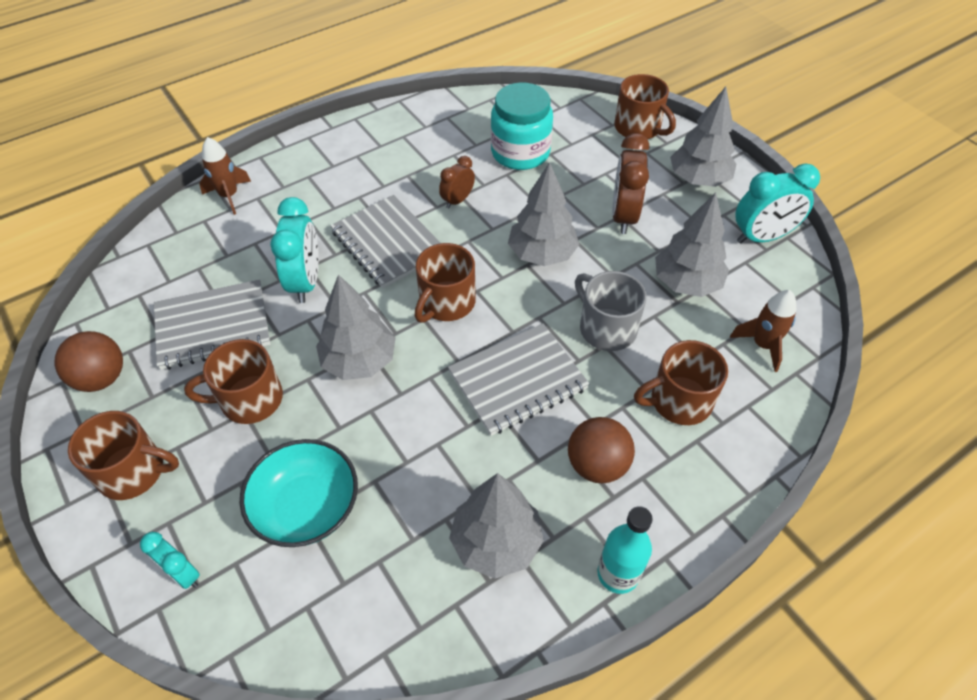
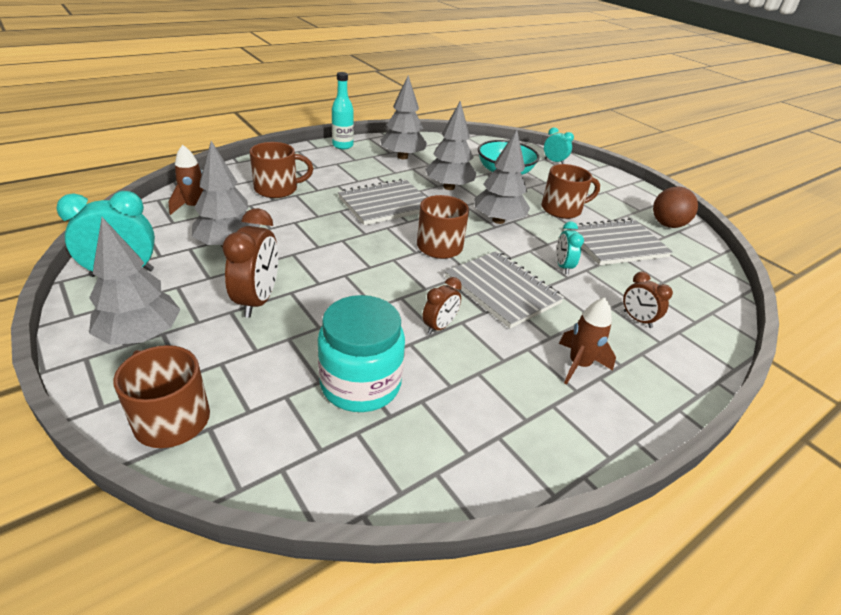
camera: 175 degrees right, 15 degrees down
(133, 471) = (607, 189): brown mug -> none
(229, 196) = (692, 345): brown rocket -> brown rocket (579, 365)
(263, 219) = (637, 319): none -> brown clock
(306, 282) = (563, 266): turquoise clock -> turquoise clock, size x0.58
(542, 254) = (354, 273): grey tree -> grey tree (449, 187)
(597, 465) = (342, 172): brown ball -> none
(606, 328) = (312, 224): grey mug -> none

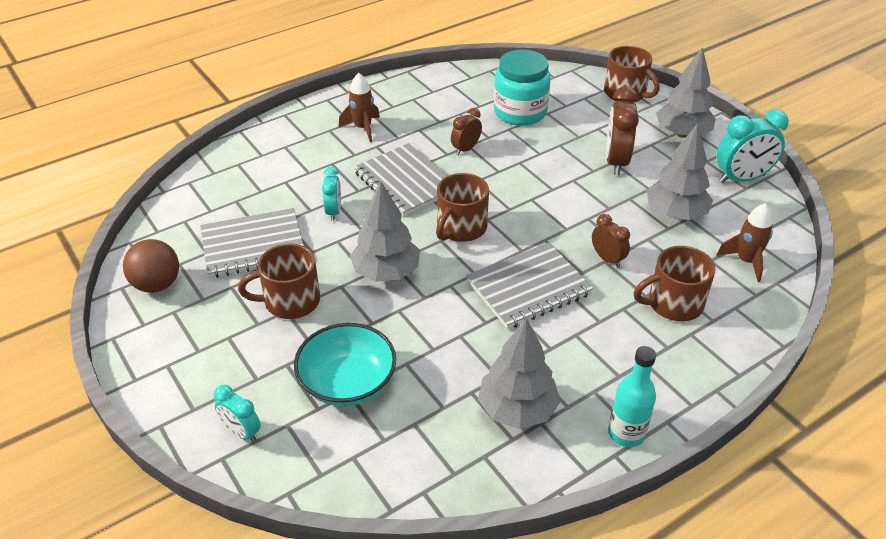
camera: 175 degrees left, 5 degrees up
(449, 187) = (443, 333): grey tree -> none
(637, 319) = (292, 163): brown clock -> brown clock (607, 259)

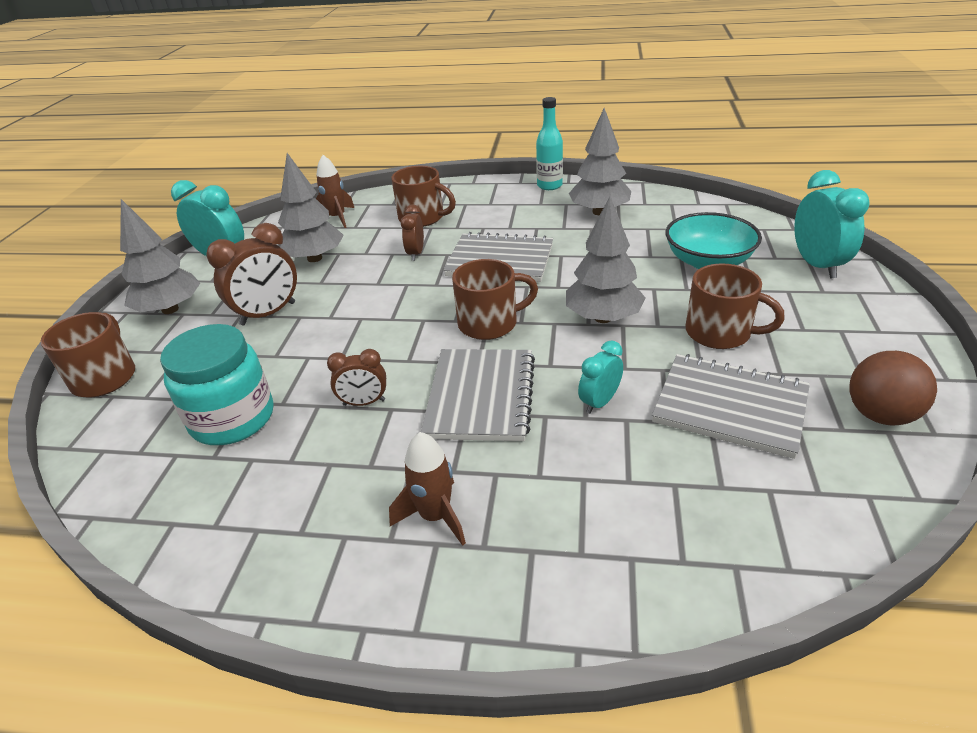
camera: 135 degrees left, 5 degrees down
(241, 432) = (817, 265): turquoise clock -> turquoise clock, size x1.72

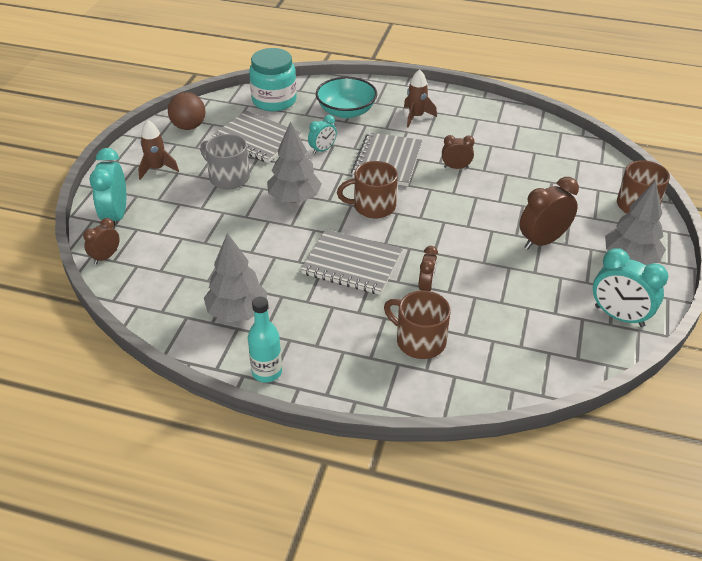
camera: 175 degrees left, 5 degrees up
(232, 418) = (533, 169): turquoise jar -> turquoise jar (274, 101)
(315, 258) = (523, 298): grey tree -> none
(337, 218) = (516, 361): brown rocket -> brown rocket (157, 169)
(708, 261) = (188, 233): turquoise bowl -> turquoise bowl (346, 111)
(720, 333) = (228, 177): brown mug -> grey mug
(776, 230) = (105, 257): none -> brown clock

